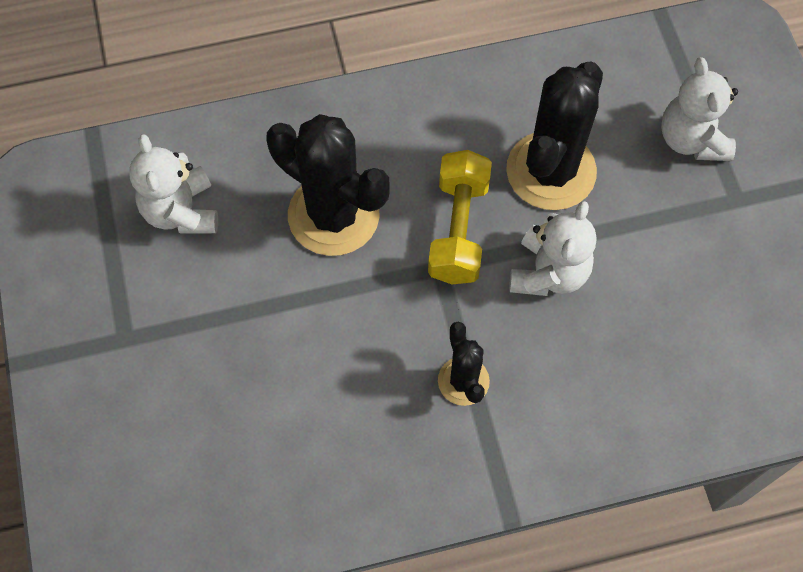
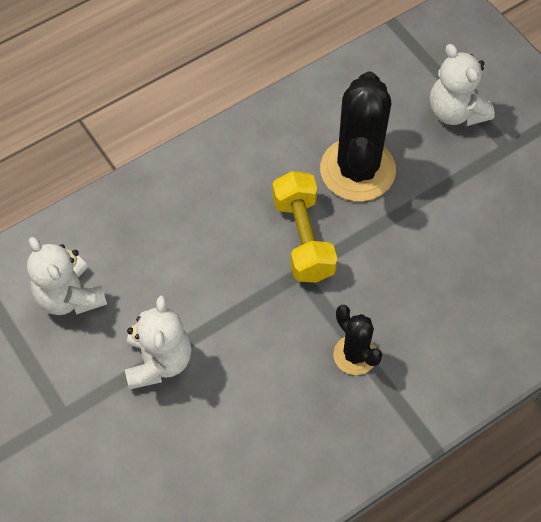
camera: 20 degrees left, 5 degrees down
(333, 215) = (198, 259): black cactus -> none
(548, 273) = (387, 249): white teddy bear -> white teddy bear (158, 361)

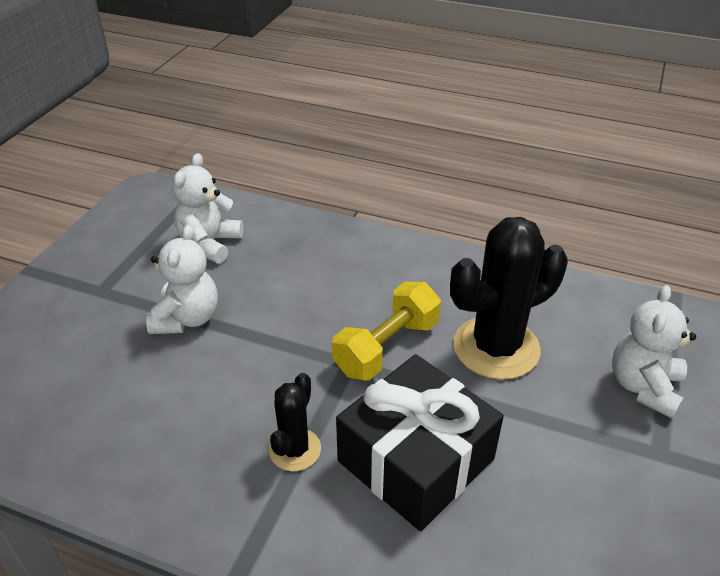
camera: 55 degrees right, 20 degrees down
(158, 361) = (187, 318): white teddy bear -> white teddy bear turned 45 degrees counterclockwise
(416, 286) = (415, 460): none -> black gift

